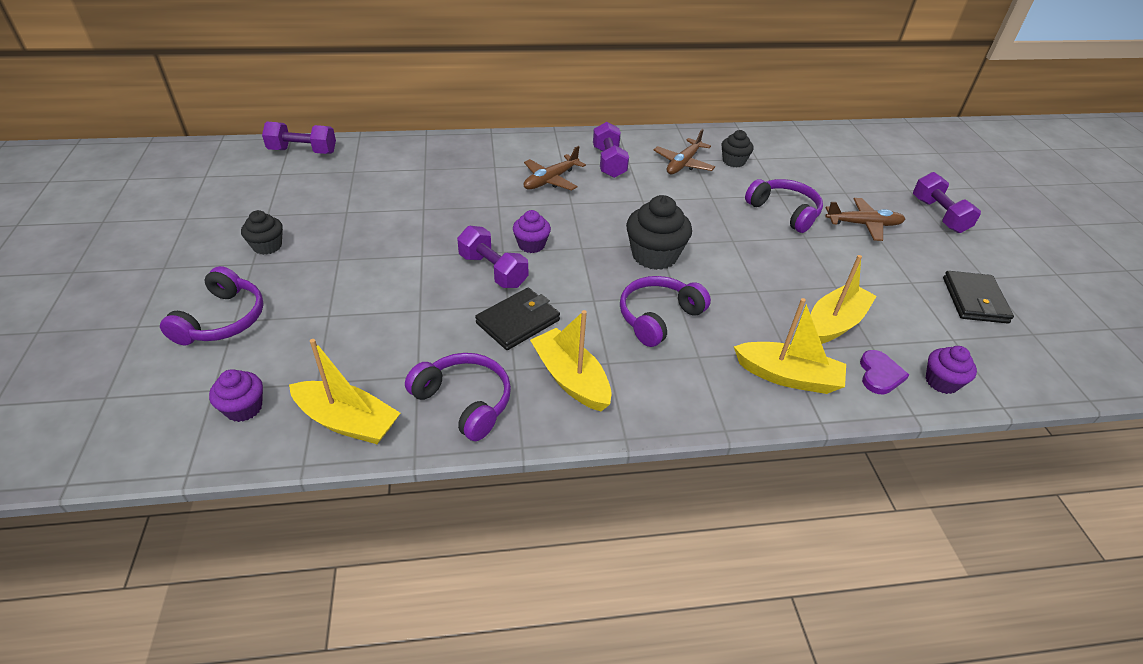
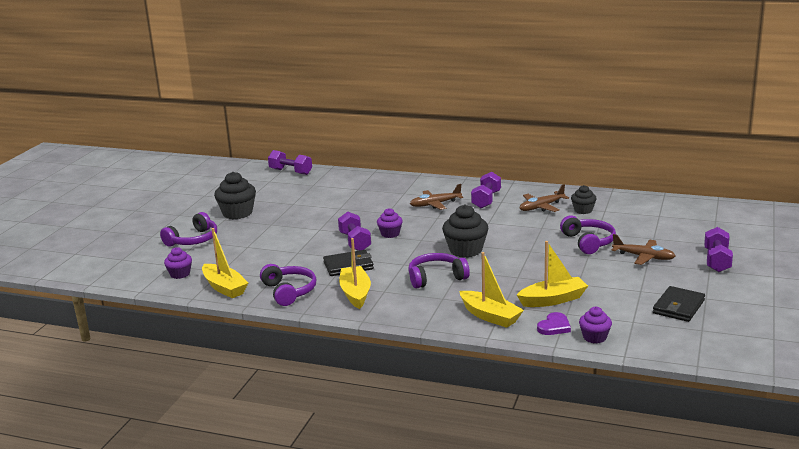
camera: 30 degrees right, 20 degrees down
(267, 246) = (237, 213): black cupcake -> black cupcake, size x1.69

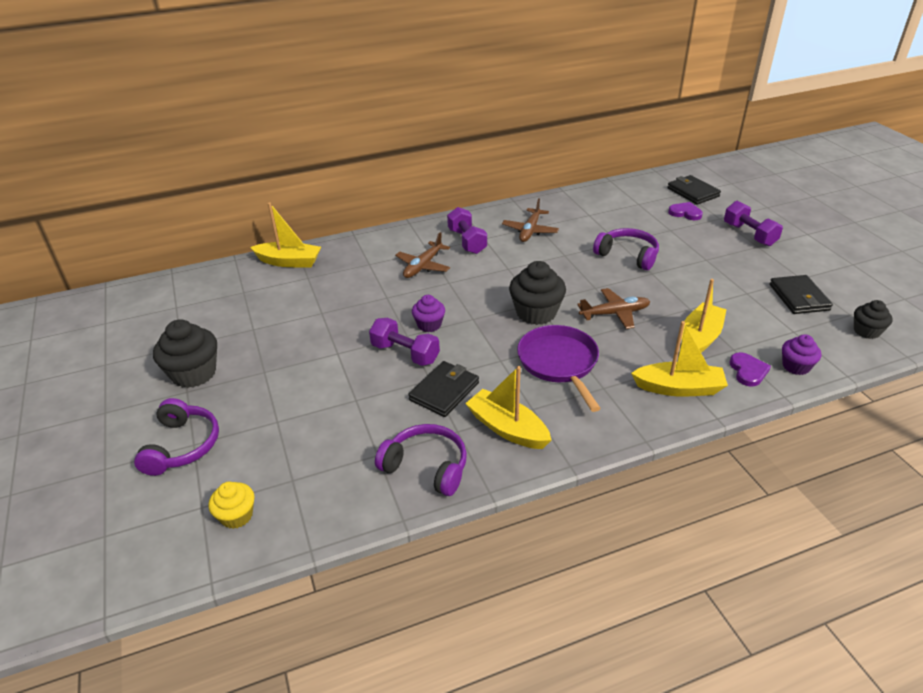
camera: 40 degrees left, 15 degrees up
(180, 274) = (237, 516): purple cupcake -> yellow cupcake
(224, 288) = (333, 506): yellow boat -> yellow boat (289, 262)
(291, 172) = (188, 283): purple dumbbell -> none
(436, 278) = (559, 363): purple headphones -> purple pan
(583, 210) = (571, 221): black cupcake -> black cupcake (866, 331)
(643, 257) = (693, 254): brown plane -> brown plane (614, 313)
(688, 232) = (685, 213): none -> purple heart
(723, 222) = (693, 192): none -> black wallet

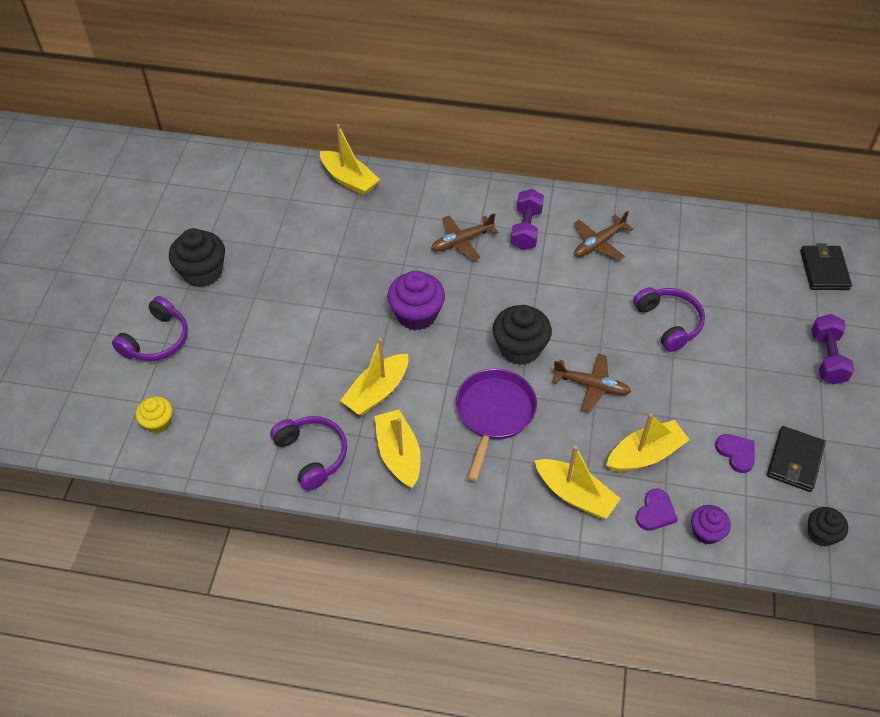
camera: 30 degrees right, 15 degrees up
(405, 353) = (374, 336): purple dumbbell -> none
(429, 325) = (416, 314): purple cupcake -> purple cupcake, size x1.69
(444, 391) = (377, 392): black wallet -> yellow boat
(685, 213) = (786, 295): purple heart -> purple heart (736, 453)

